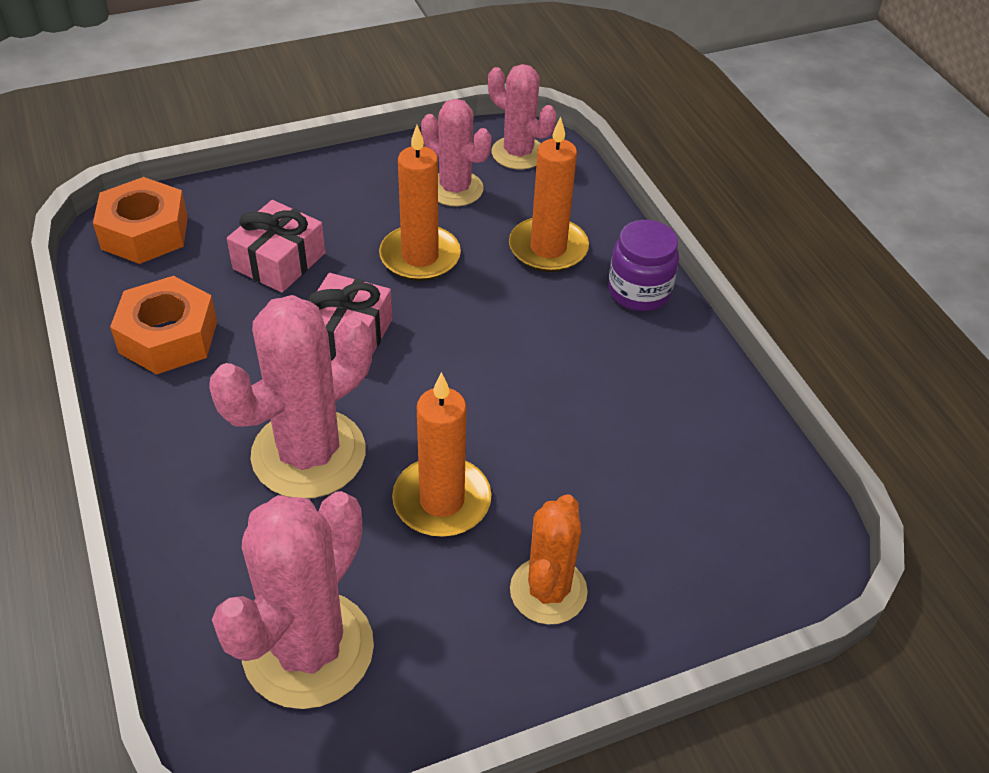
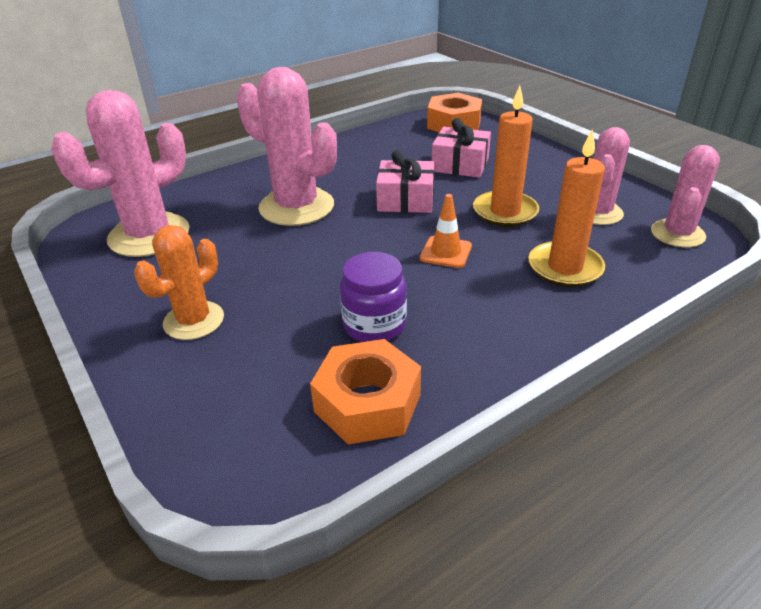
camera: 80 degrees right, 10 degrees down
(168, 337) = (373, 148): orange nut -> orange nut (367, 403)
(308, 649) = (149, 235): pink cactus -> pink cactus turned 60 degrees counterclockwise
(442, 501) = (269, 261): orange candle -> none
(485, 329) = (446, 252): none -> orange traffic cone
(548, 591) = (194, 320): orange cactus -> orange cactus turned 60 degrees counterclockwise
(639, 291) = (549, 327): purple jar -> purple jar (374, 325)

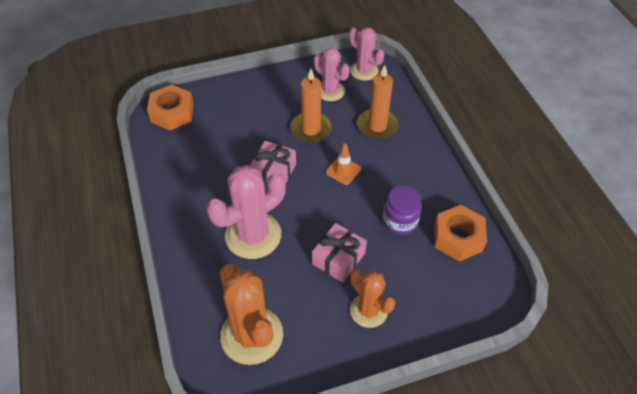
camera: 75 degrees left, 15 degrees up
(149, 235) = (252, 335): pink cactus -> orange cactus
(460, 165) = (239, 130): pink gift -> pink gift (338, 258)

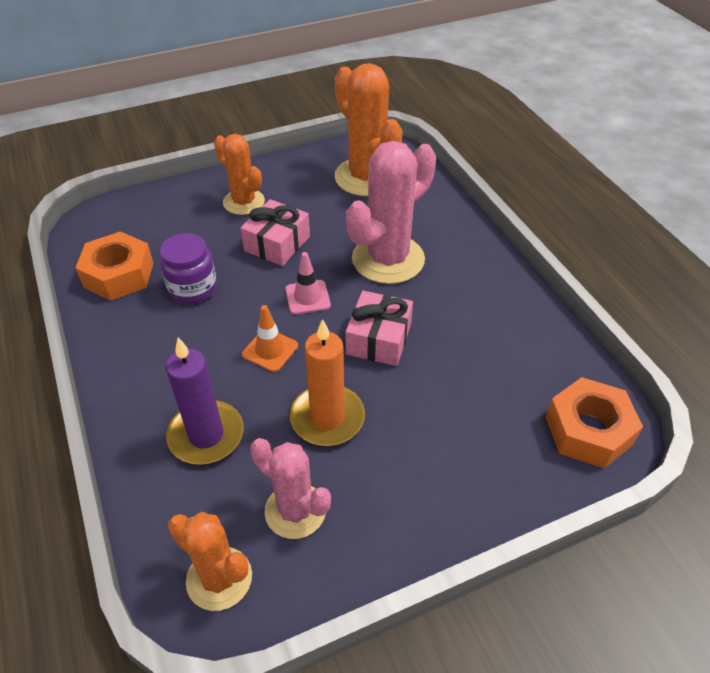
camera: 175 degrees right, 5 degrees down
(317, 207) = (307, 297): none -> pink traffic cone
(364, 71) = (219, 578): pink cactus -> orange cactus
(377, 126) = (206, 435): orange candle -> purple candle

